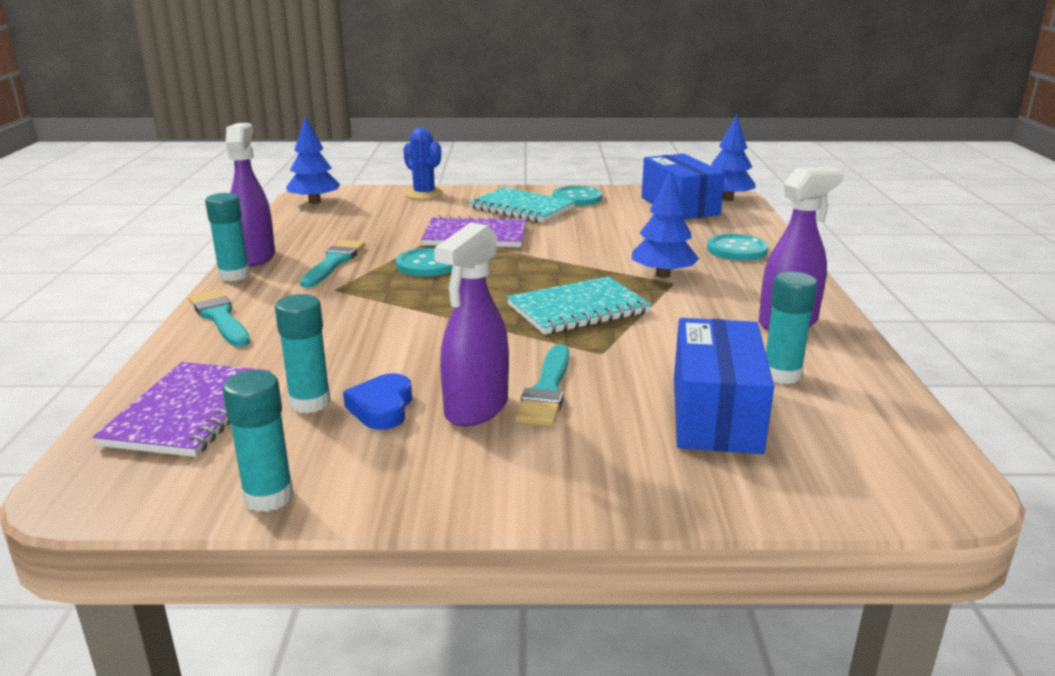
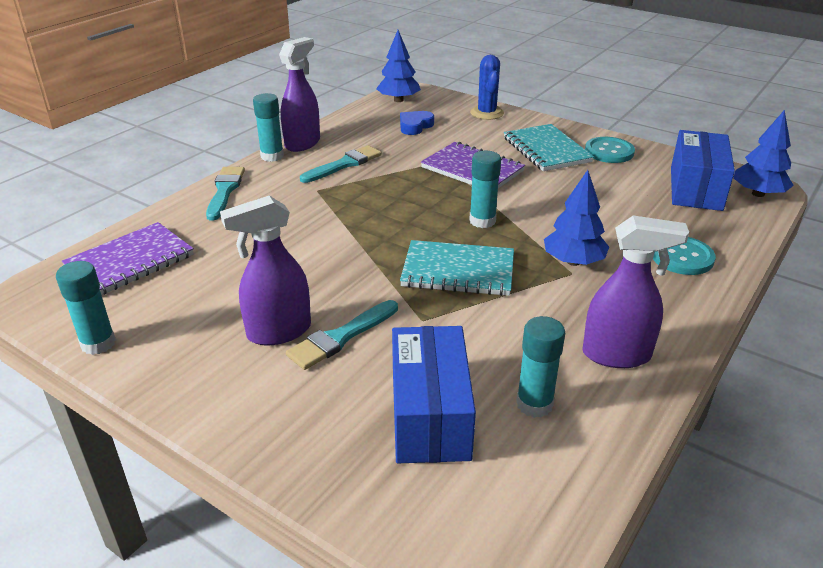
camera: 35 degrees right, 10 degrees up
(310, 403) = (195, 282): turquoise glue stick -> turquoise glue stick (482, 221)
(382, 408) = (227, 305): blue heart -> blue heart (415, 126)
(427, 265) = (403, 187): turquoise button -> none
(715, 414) = (430, 415): blue box -> blue box turned 45 degrees counterclockwise

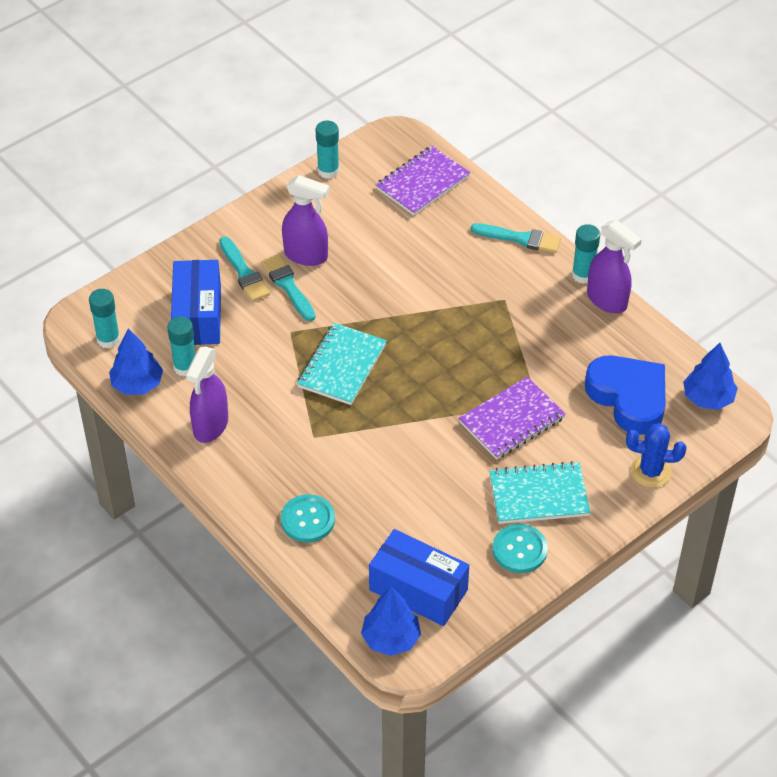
camera: 105 degrees right, 15 degrees up
(130, 262) = (422, 183): purple notebook -> purple notebook turned 75 degrees clockwise
(278, 332) = (306, 255): purple spray bottle -> purple spray bottle turned 120 degrees clockwise
(344, 164) = (550, 325): turquoise brush -> turquoise brush (244, 273)
(415, 126) = (628, 397): blue heart -> blue heart, size x2.01
(430, 415) = (198, 315): blue box -> blue box turned 75 degrees clockwise
(482, 221) = (412, 401): turquoise glue stick -> turquoise glue stick (108, 339)
(573, 261) = (328, 443): blue tree -> blue tree (137, 384)

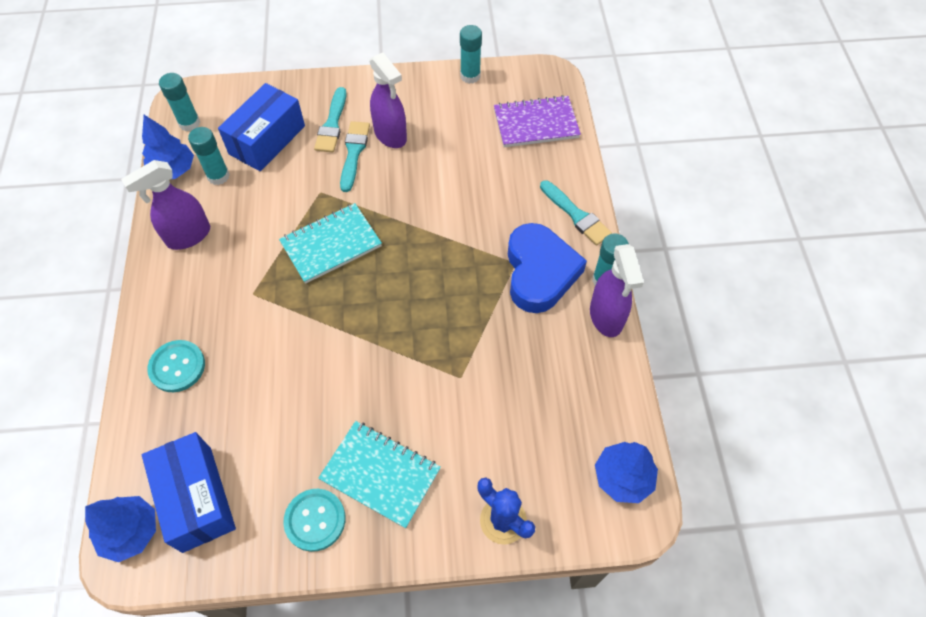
camera: 35 degrees right, 10 degrees up
(512, 420) = (422, 382): purple notebook -> none
(628, 397) = (546, 427): blue heart -> blue heart (539, 272)

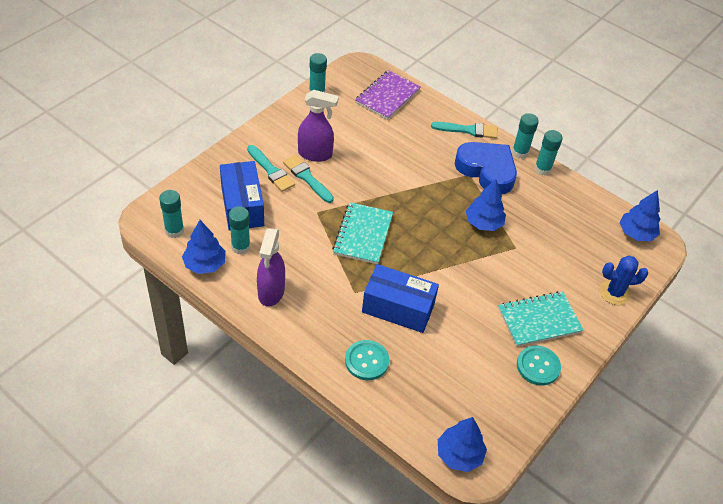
camera: 50 degrees left, 10 degrees down
(196, 498) = (469, 409): blue box -> blue box (398, 308)
(461, 325) = (483, 223): none -> blue tree
(606, 317) = (542, 169): purple spray bottle -> turquoise glue stick

